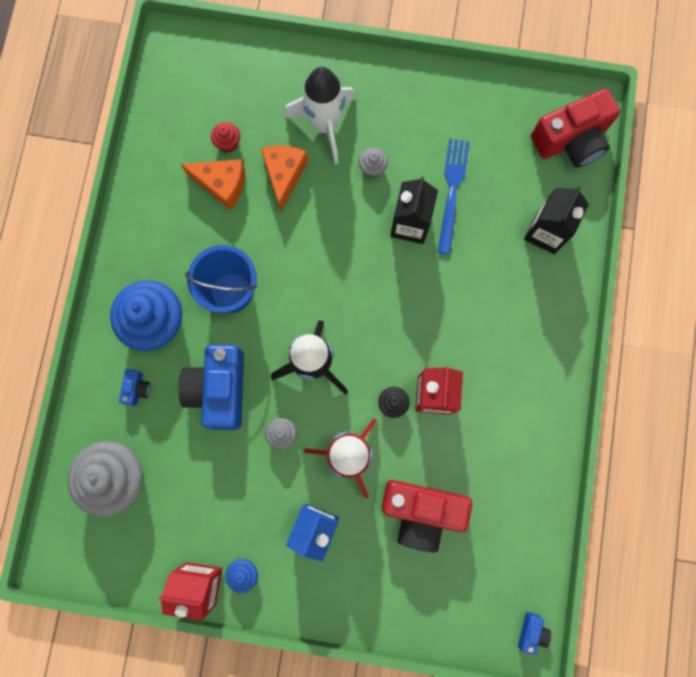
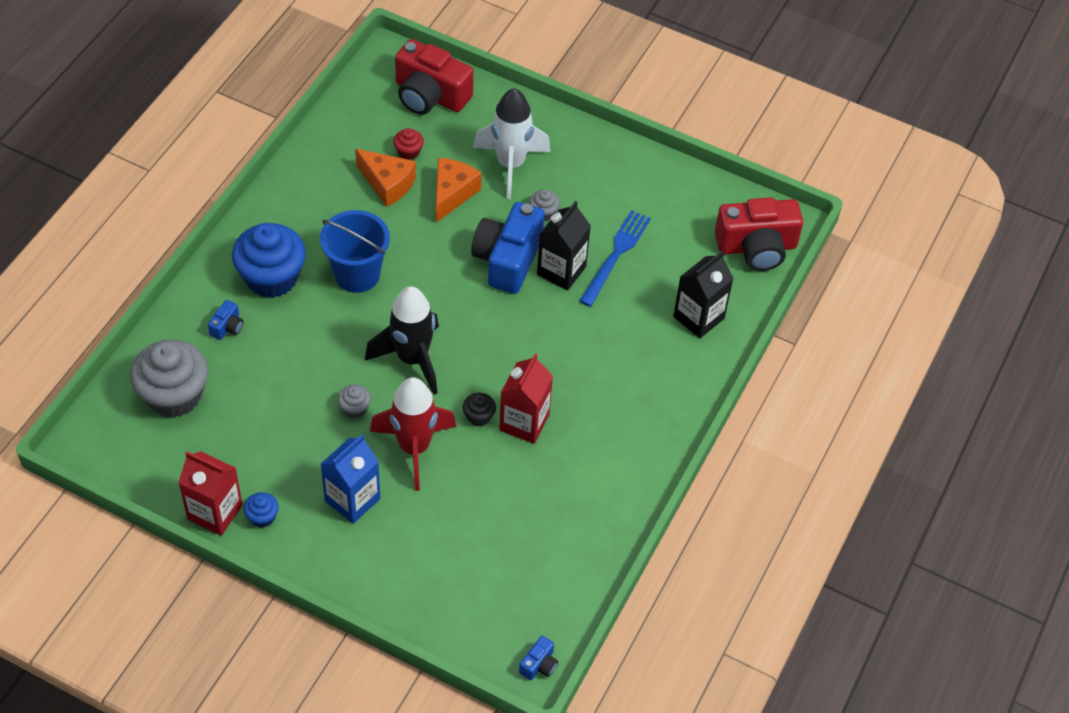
camera: 15 degrees right, 25 degrees down
(219, 389) = (308, 352): blue camera -> blue camera (508, 259)
(421, 511) = (468, 520): red camera -> red camera (430, 95)

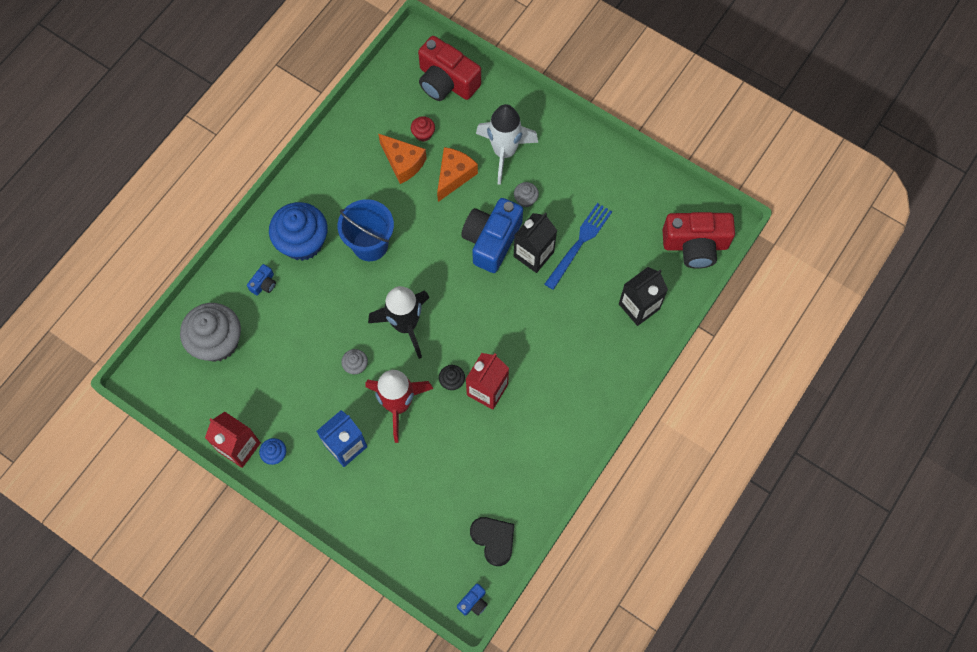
camera: 10 degrees right, 15 degrees up
(555, 590) = (493, 540): none -> black heart

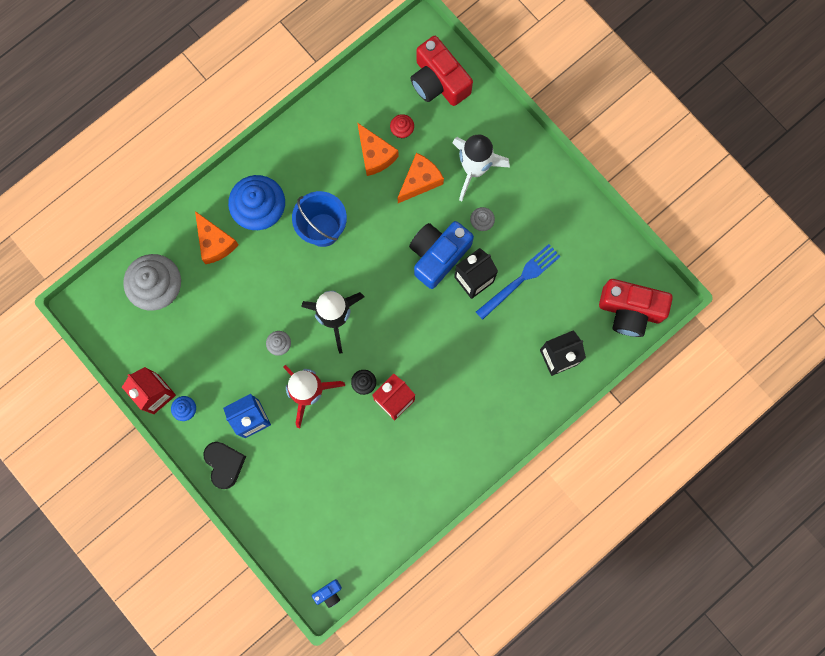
camera: 15 degrees right, 10 degrees up
(264, 284) = (215, 243): blue camera -> orange cheese
(493, 540) = (362, 542): black heart -> black heart (224, 464)

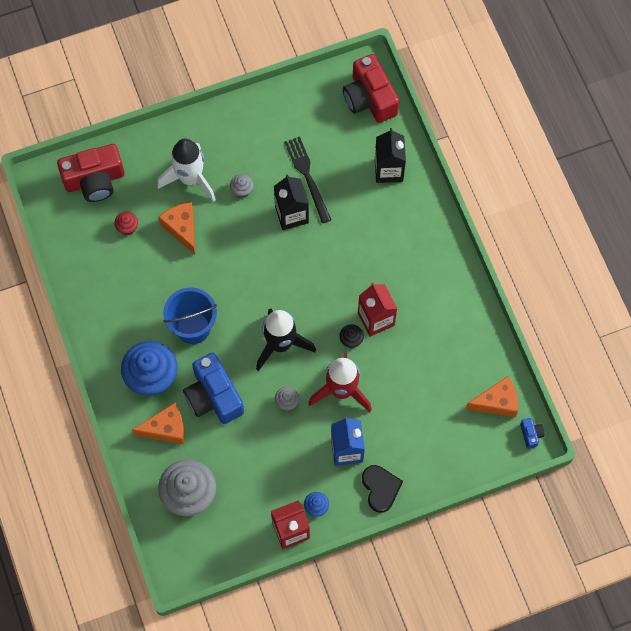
camera: 70 degrees left, 10 degrees down
(224, 464) = (380, 488): black heart -> black heart turned 75 degrees clockwise
(375, 155) = (141, 258): orange cheese -> orange cheese (497, 402)
(438, 255) = (257, 237): blue camera -> blue camera (213, 396)
(520, 280) = (307, 177): blue fork -> black fork
(630, 310) = (369, 98): red camera -> red camera turned 120 degrees clockwise

